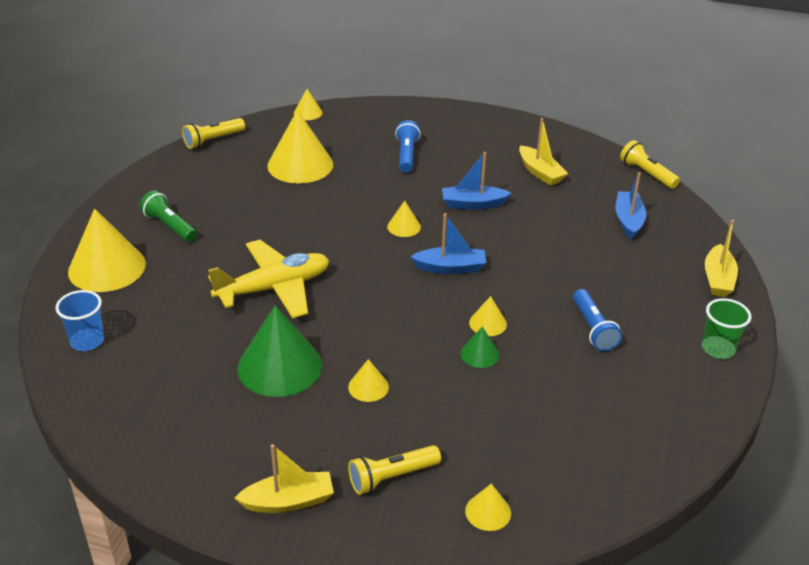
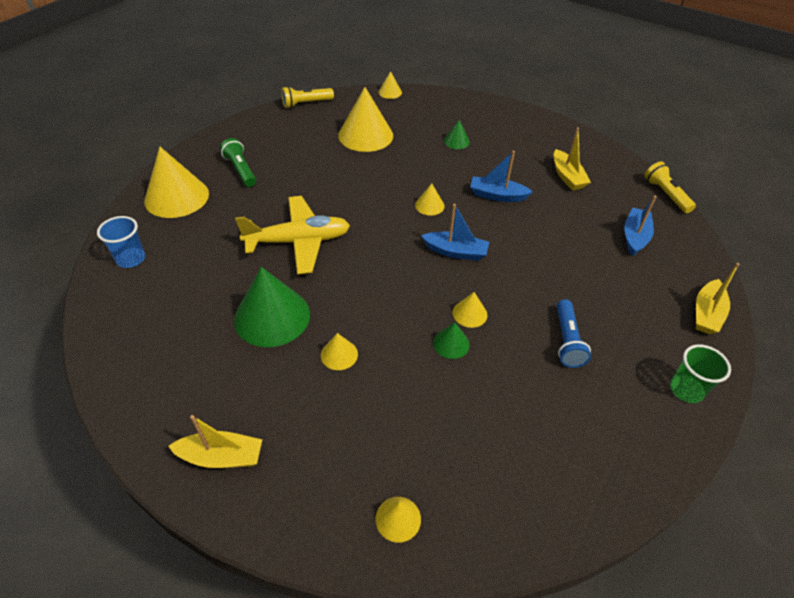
camera: 15 degrees right, 10 degrees up
(391, 477) = (322, 455): yellow flashlight -> none
(407, 155) = (456, 141): blue flashlight -> green cone

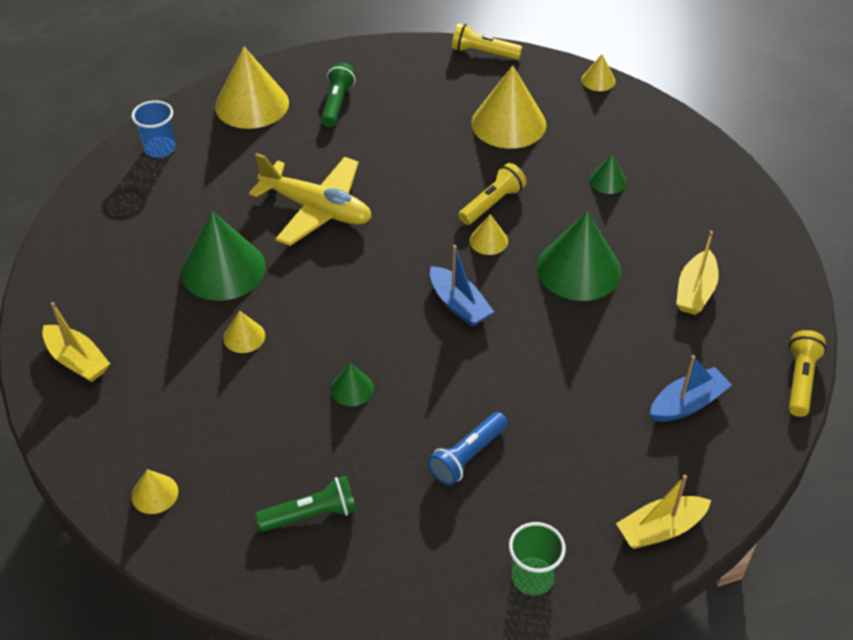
camera: 40 degrees right, 0 degrees up
(407, 183) = (492, 204): none -> yellow flashlight
(469, 313) = (401, 372): yellow cone -> none
(497, 195) = (579, 269): blue boat -> green cone
(522, 448) = (311, 515): none -> green flashlight

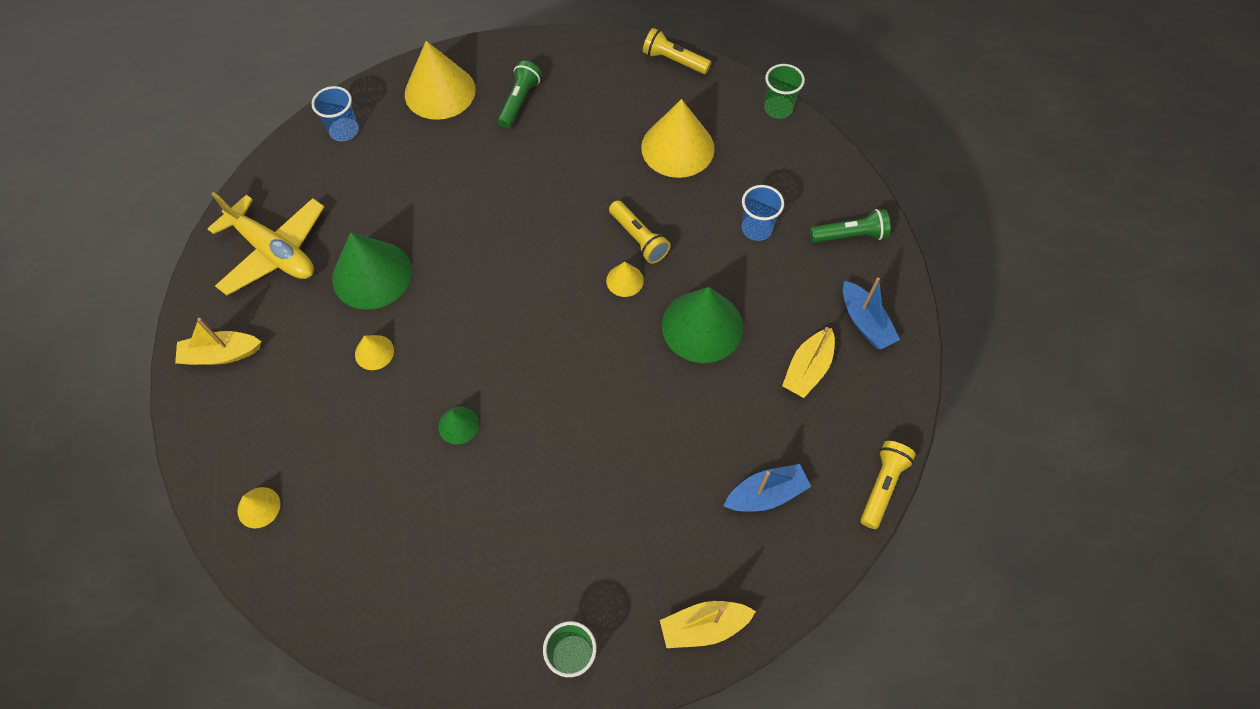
camera: 10 degrees right, 15 degrees up
(77, 361) = (221, 354): yellow boat -> yellow boat turned 120 degrees clockwise
(311, 515) = (391, 554): green flashlight -> green flashlight (850, 235)
(317, 209) = (472, 220): yellow plane -> yellow plane (274, 251)
(459, 305) = (579, 348): blue boat -> blue boat (865, 322)
(467, 456) = (545, 516): blue flashlight -> none
(492, 204) = (638, 239): yellow flashlight -> yellow flashlight turned 90 degrees clockwise
(598, 80) = (778, 108): yellow cone -> green cup
(608, 181) = (756, 228): green cone -> blue cup

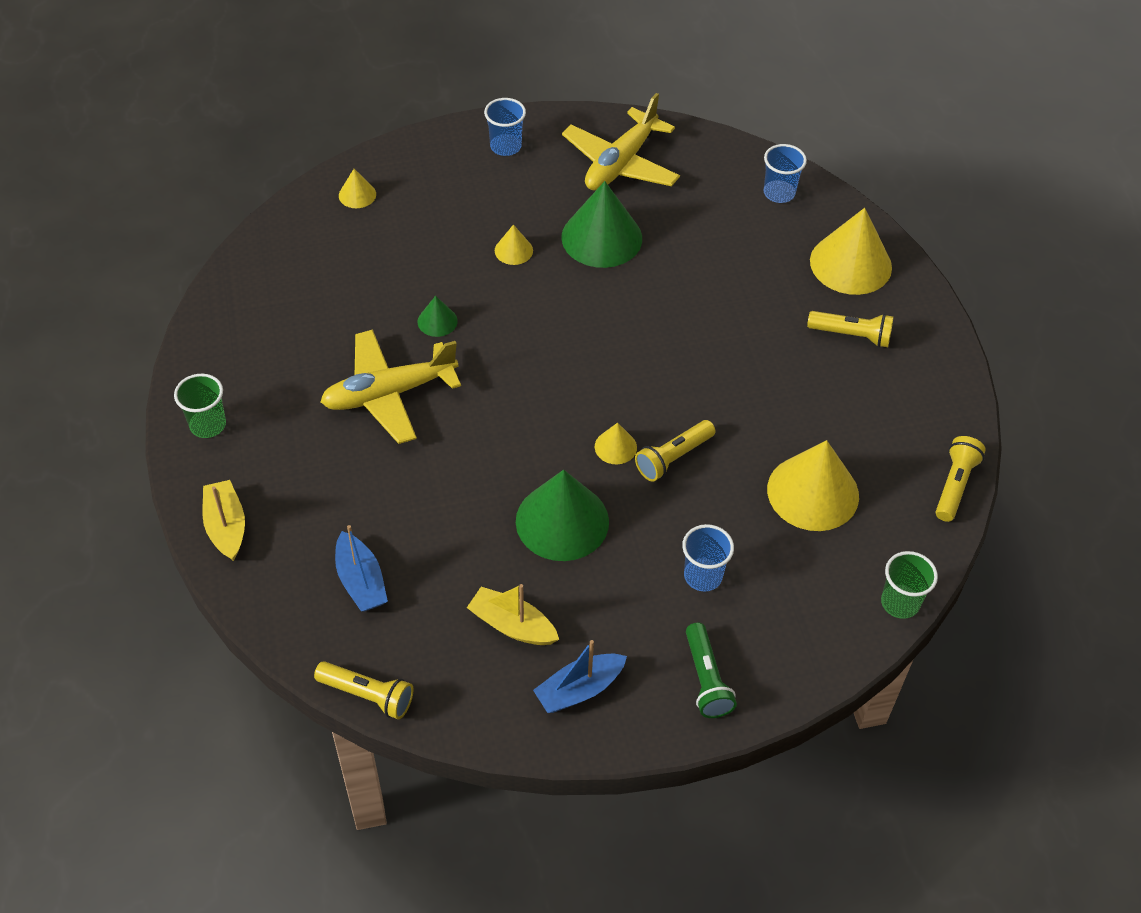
camera: 85 degrees right, 10 degrees down
(221, 354) = (505, 146): yellow boat -> blue cup
(519, 101) = (852, 335): green flashlight -> yellow flashlight
(548, 471) = (389, 394): none -> yellow plane

